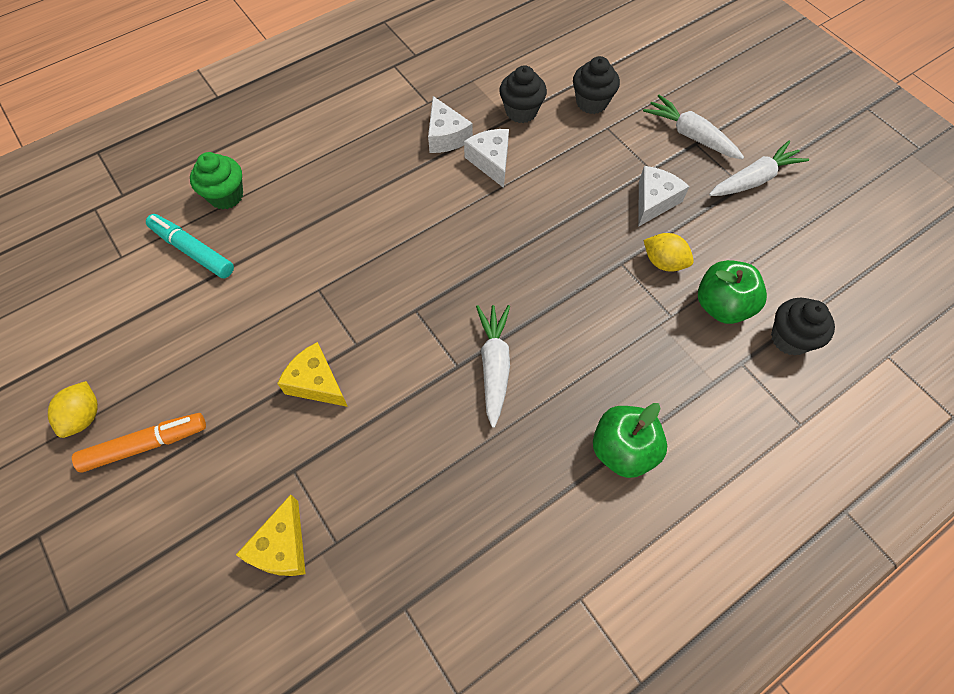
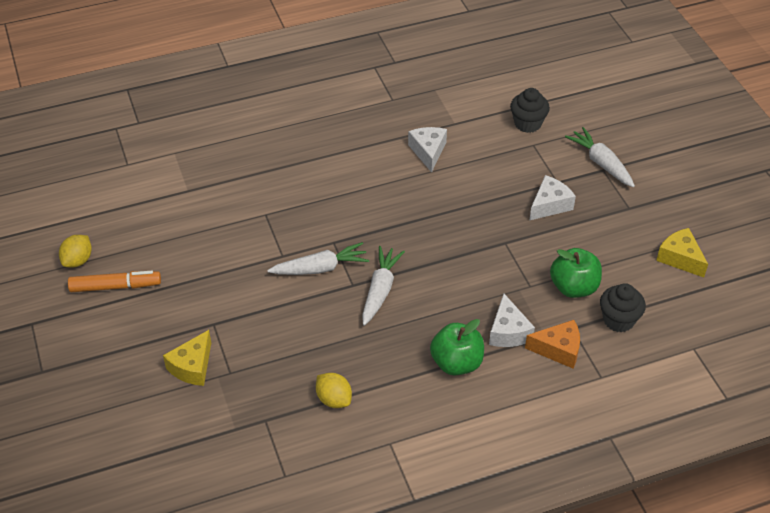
camera: 15 degrees right, 15 degrees down
(193, 251) = (180, 170): turquoise marker -> none
(226, 196) = (215, 137): green cupcake -> none
(316, 383) = (246, 274): yellow cheese -> yellow cheese (680, 258)
(446, 136) = (398, 127): white cheese -> white cheese (508, 332)
(521, 111) = (466, 120): black cupcake -> none
(663, 262) = (539, 249): yellow lemon -> yellow lemon (334, 399)
(737, 398) = (558, 349): none -> orange cheese
(754, 179) = (640, 205): white carrot -> white carrot (320, 268)

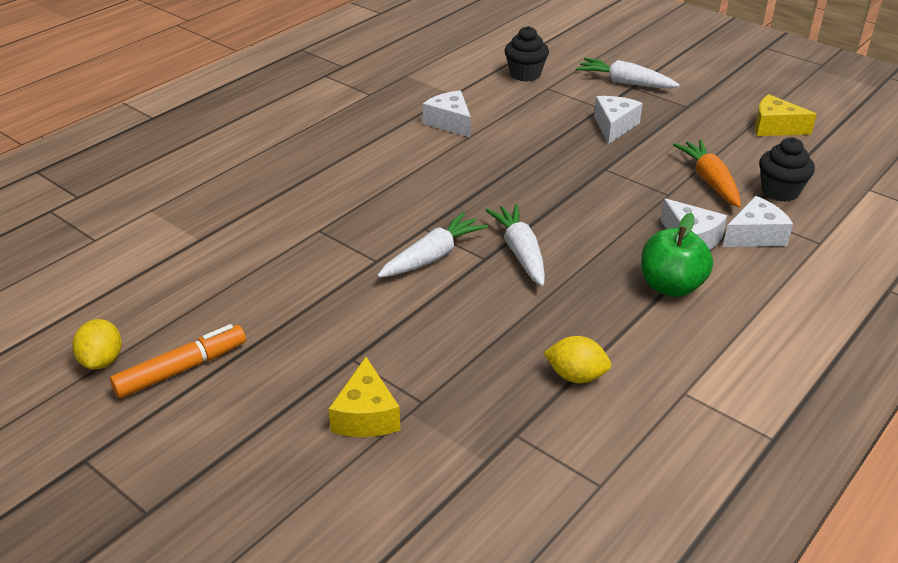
camera: 30 degrees left, 10 degrees down
(558, 349) = (755, 235): orange cheese -> white cheese
(573, 287) = (710, 181): green apple -> orange carrot

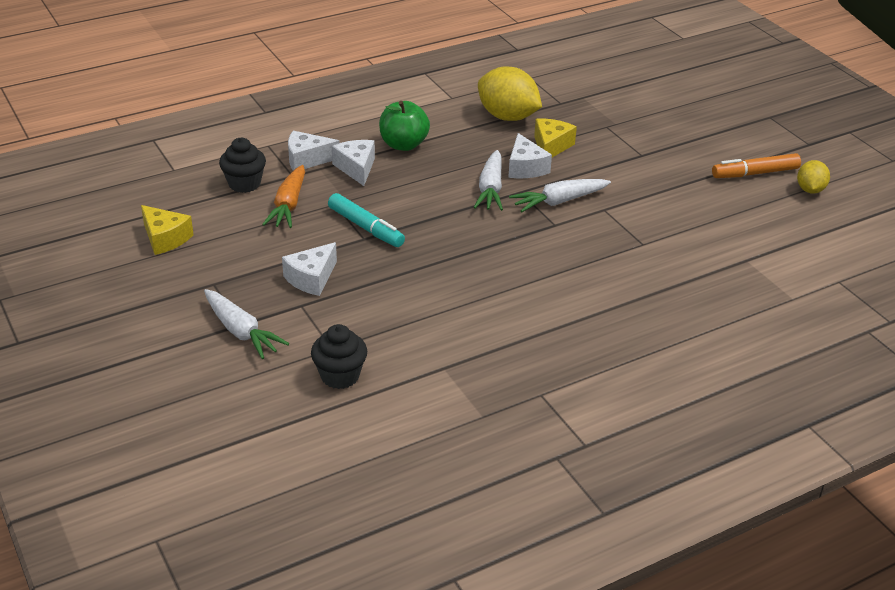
camera: 160 degrees left, 0 degrees up
(366, 415) = (642, 127): yellow cheese -> yellow cheese (551, 146)
(450, 122) = (472, 326): white cheese -> white cheese (525, 168)
(576, 376) = (507, 117): yellow lemon -> yellow lemon, size x1.81
(613, 178) = (366, 227): none -> turquoise marker

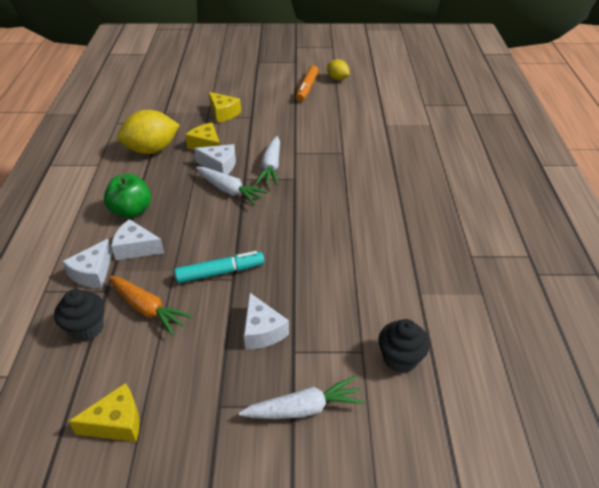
camera: 60 degrees left, 5 degrees up
(624, 134) = (223, 113): none -> yellow cheese

